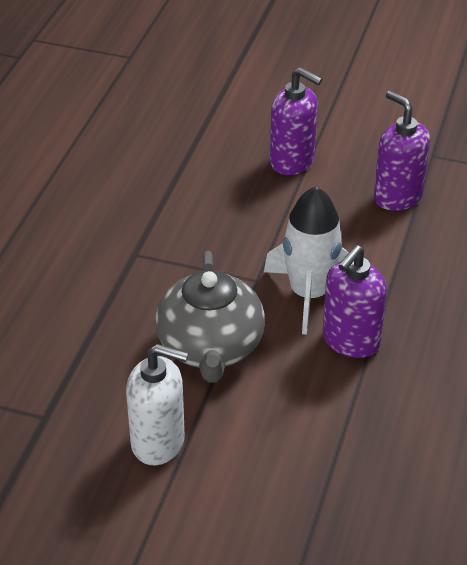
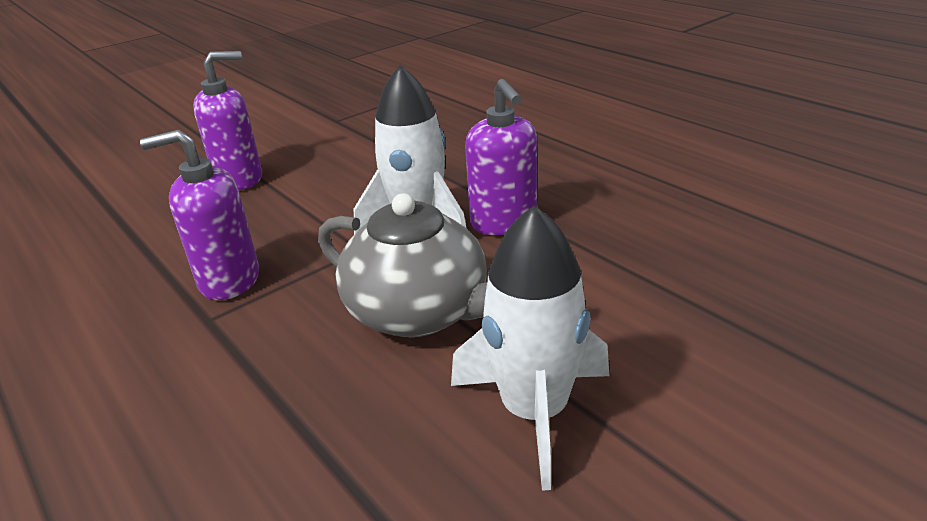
camera: 55 degrees left, 10 degrees down
(158, 442) = (534, 412): white soap dispenser -> white rocket
(397, 196) = (359, 147): purple soap dispenser -> purple soap dispenser (229, 280)

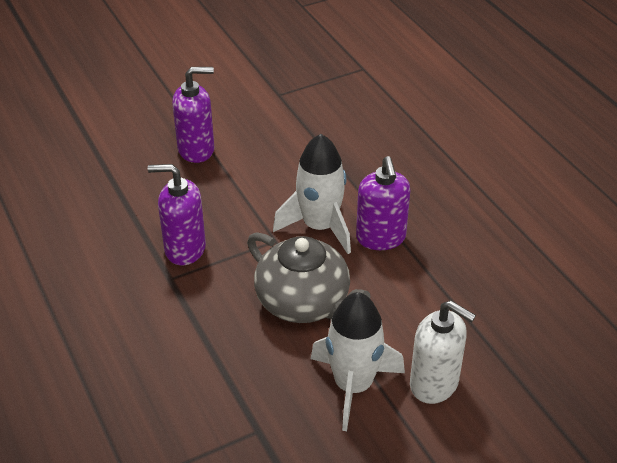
camera: 10 degrees right, 10 degrees up
(663, 382) = (434, 384): none -> white soap dispenser

